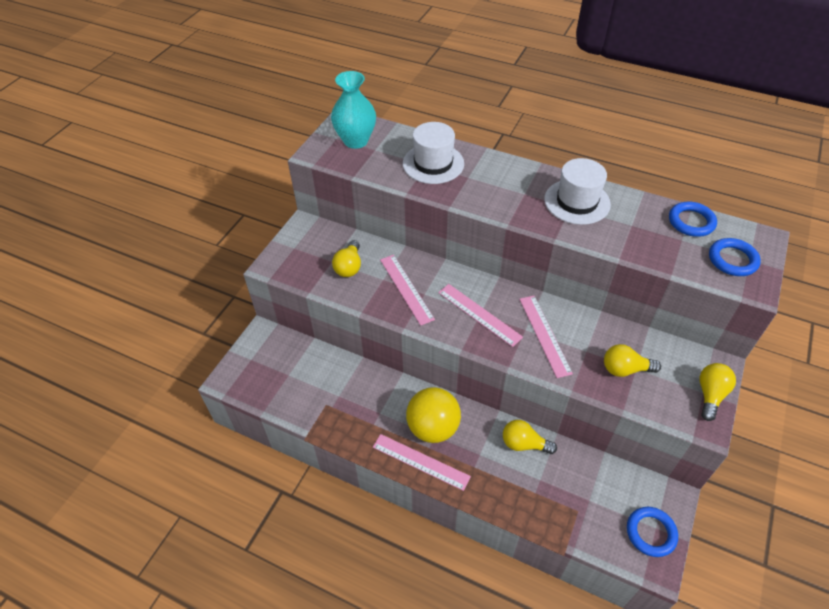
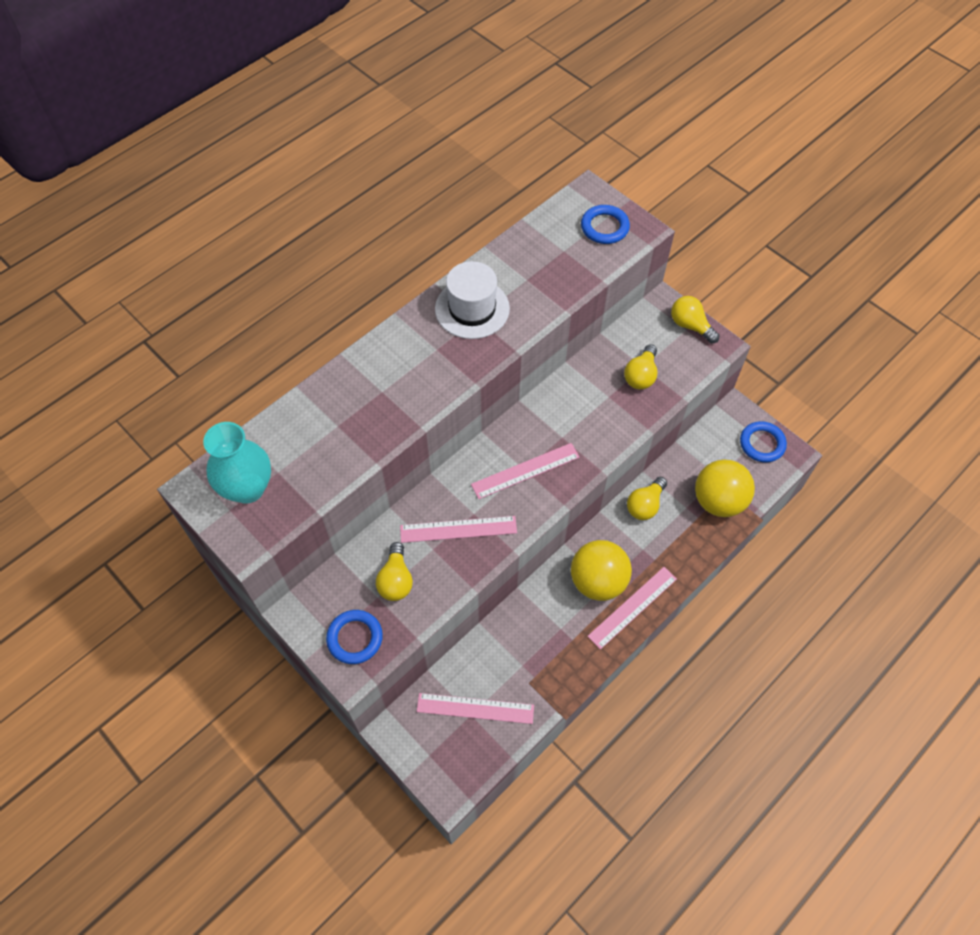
camera: 70 degrees left, 10 degrees up
(349, 267) = (396, 580): yellow light bulb -> yellow light bulb turned 60 degrees clockwise
(433, 163) = (339, 418): white hat -> none
(544, 335) = (576, 423): pink ruler -> pink ruler (475, 708)
(562, 507) = (718, 501): none -> yellow ball
(691, 222) = (544, 232): blue ring -> blue ring (355, 638)

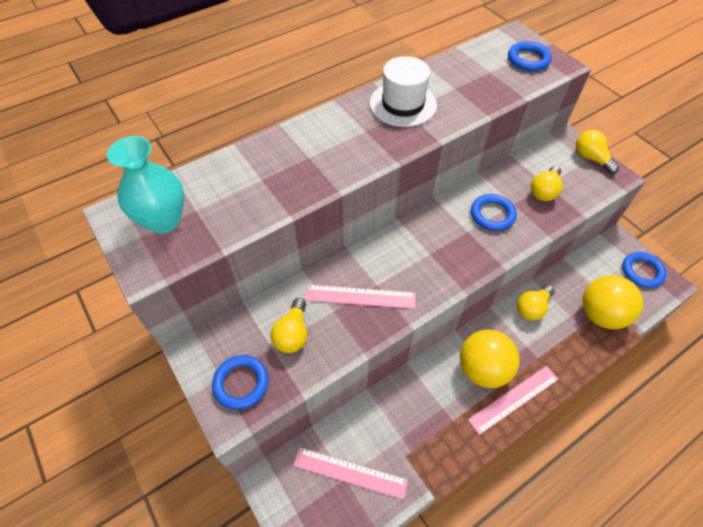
camera: 10 degrees right, 5 degrees down
(525, 471) = (430, 255): pink ruler -> none
(587, 413) = (492, 215): none -> blue ring

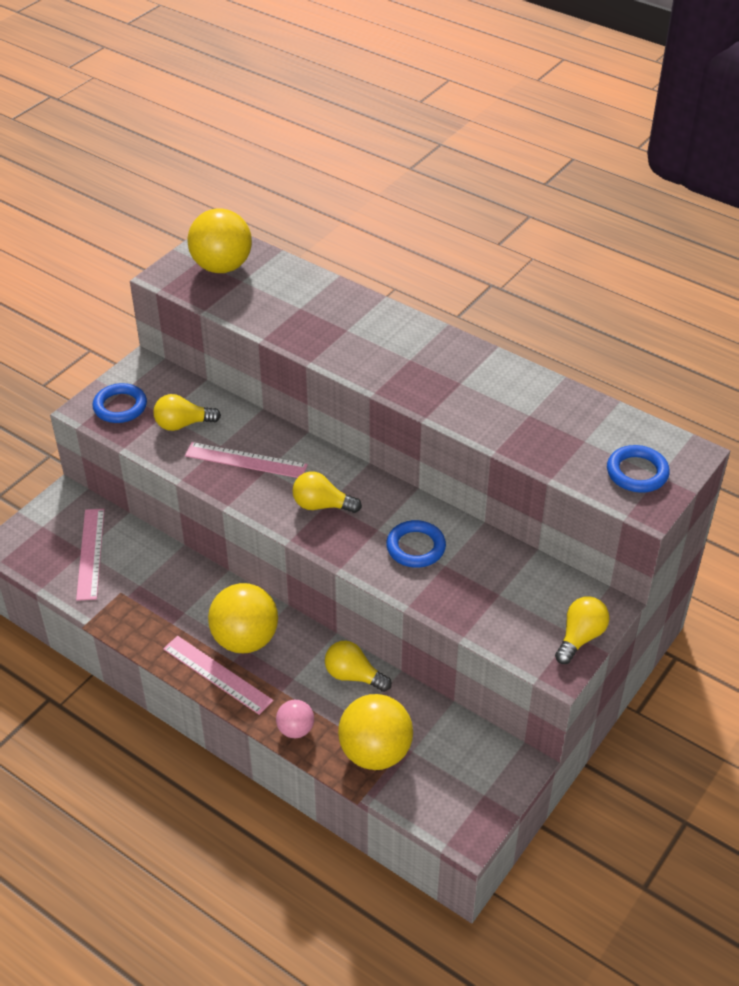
camera: 70 degrees right, 10 degrees down
(163, 220) = (222, 266): turquoise vase -> yellow ball
(360, 296) = (246, 460): pink ruler -> pink ruler turned 60 degrees counterclockwise
(403, 104) = (472, 378): white hat -> none
(544, 191) = (485, 593): yellow light bulb -> yellow light bulb (322, 505)
(575, 358) = (295, 729): none -> pink ball
(642, 271) = (475, 798): blue ring -> none

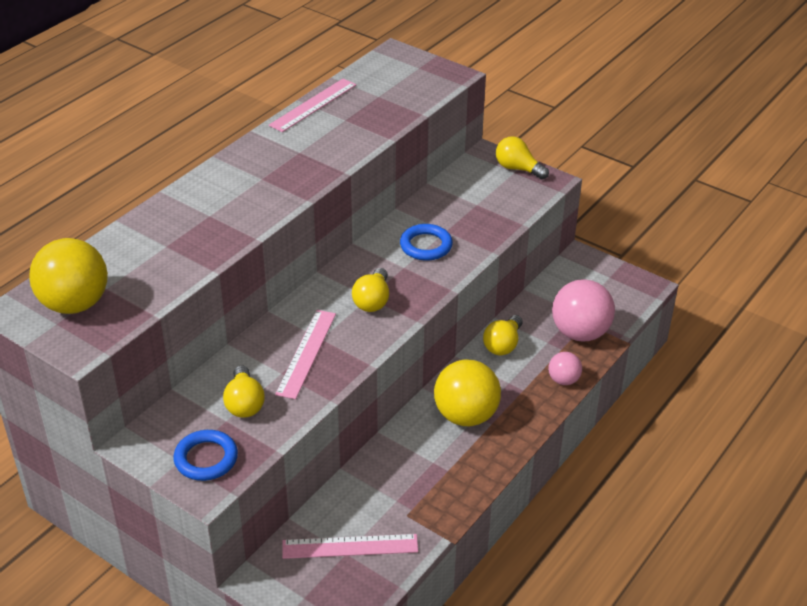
camera: 90 degrees left, 5 degrees down
(217, 674) = (508, 434): pink ruler -> pink ruler (313, 105)
(375, 752) = (580, 333): yellow ball -> pink ball
(637, 472) = (416, 76): blue ring -> none

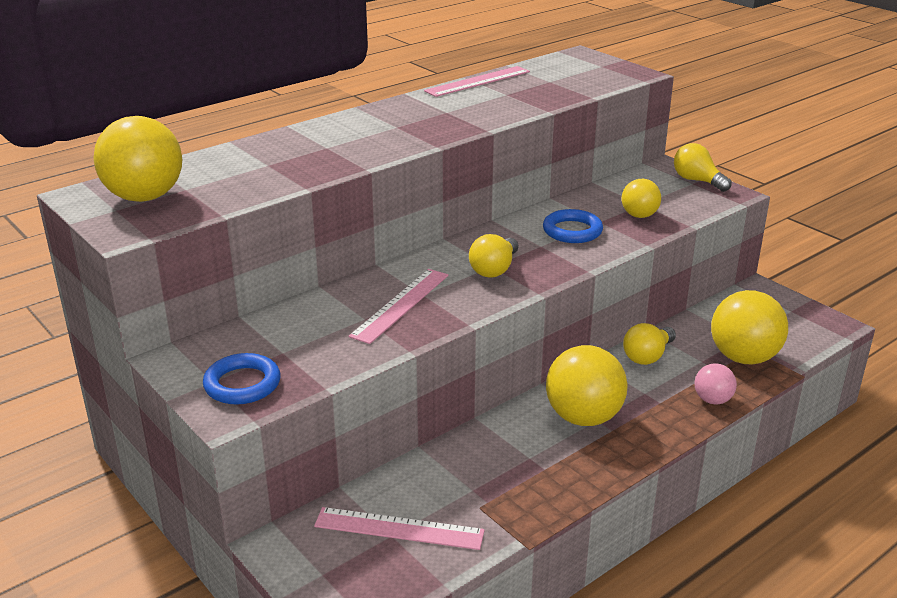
camera: 15 degrees right, 10 degrees down
(244, 403) = (310, 340): yellow light bulb -> yellow light bulb (638, 211)
(580, 333) = (743, 357): pink ball -> yellow ball

